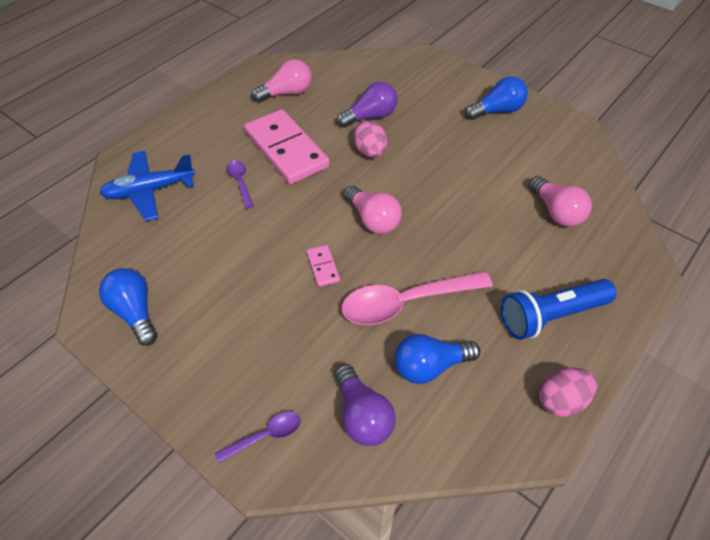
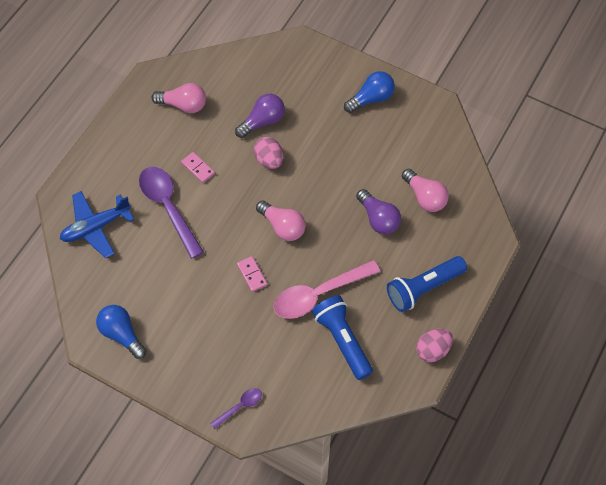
camera: 10 degrees left, 10 degrees up
(240, 182) = (168, 207): purple spoon -> purple spoon, size x2.04
(286, 150) = (198, 168): pink domino -> pink domino, size x0.42
(287, 93) = (183, 105): pink light bulb -> pink light bulb turned 45 degrees clockwise
(362, 415) = (301, 382): purple light bulb -> purple light bulb (378, 219)
(430, 366) = (342, 340): blue light bulb -> blue flashlight

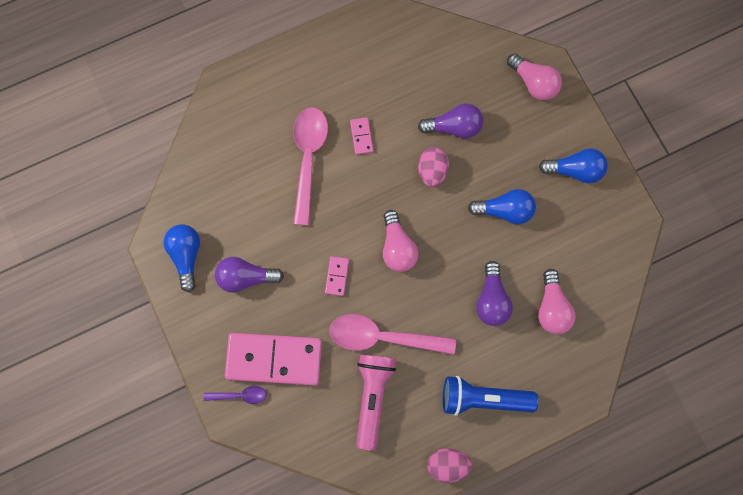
camera: 35 degrees right, 15 degrees up
(96, 227) = (233, 136): blue plane -> none
(168, 207) = (308, 158): purple spoon -> pink spoon
(181, 320) = (246, 277): none -> purple light bulb
(183, 105) = (392, 62): pink light bulb -> pink light bulb (533, 83)
(247, 363) = (274, 359): none -> pink domino
(342, 154) = (504, 210): none -> blue light bulb
(342, 340) = (372, 396): blue flashlight -> pink flashlight

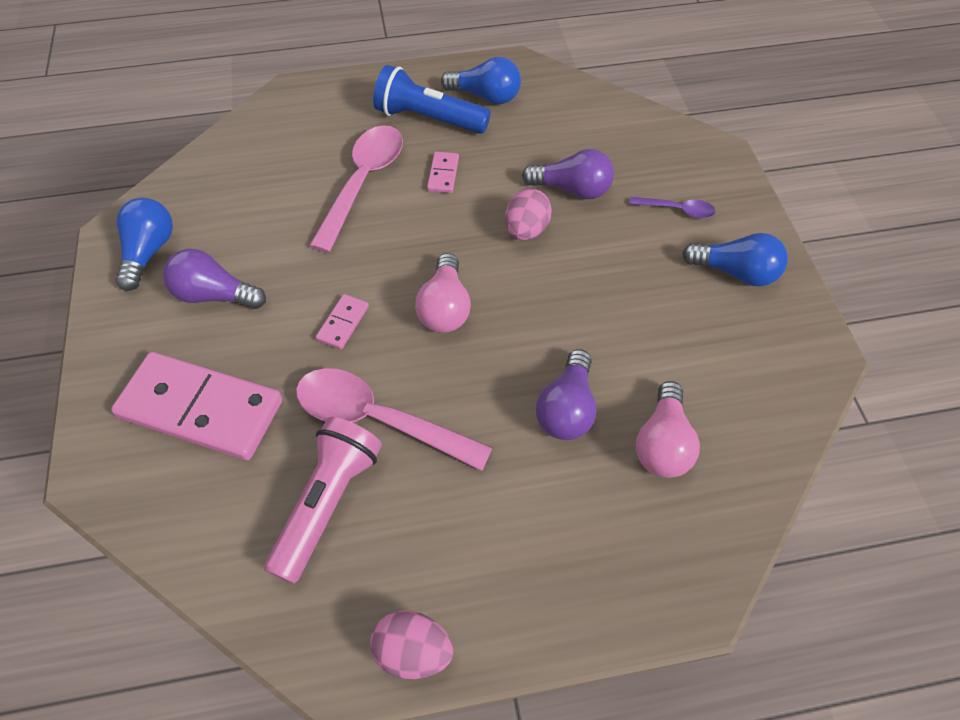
camera: 15 degrees right, 20 degrees down
(240, 395) = (124, 446): purple spoon -> purple spoon (677, 210)
(483, 398) = (510, 554): blue flashlight -> blue flashlight (428, 119)
(504, 210) = (618, 298): blue light bulb -> blue light bulb (486, 96)
(533, 83) = (695, 165): pink light bulb -> none

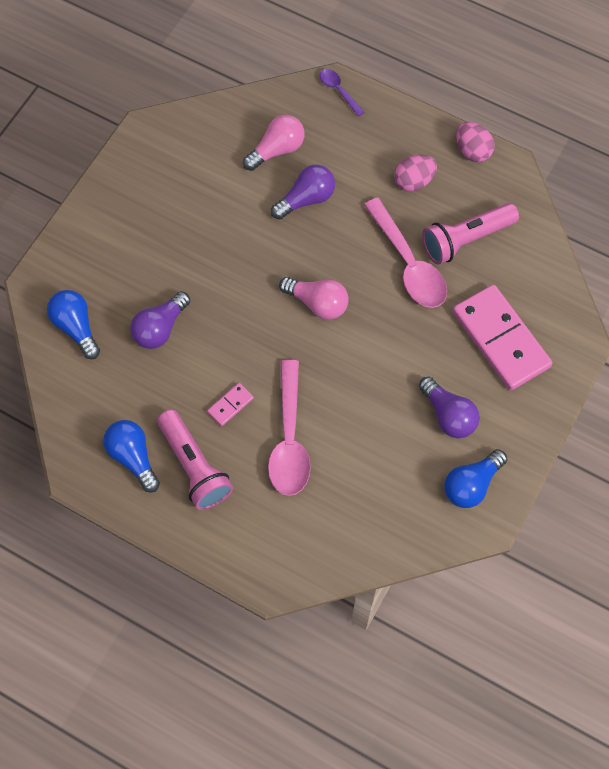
camera: 140 degrees left, 10 degrees up
(343, 323) = (384, 337): pink domino -> none
(363, 182) = (289, 439): pink spoon -> pink spoon turned 60 degrees counterclockwise
(428, 119) = (195, 466): blue flashlight -> pink flashlight
(445, 308) = (317, 303): pink light bulb -> pink light bulb turned 75 degrees clockwise
(526, 230) = (220, 320): pink egg -> pink egg (414, 181)
(572, 189) = (160, 328): purple light bulb -> purple light bulb turned 105 degrees counterclockwise
(677, 210) = (114, 264): purple spoon -> purple spoon (338, 91)
(735, 272) = (131, 202): blue light bulb -> blue light bulb (76, 327)

